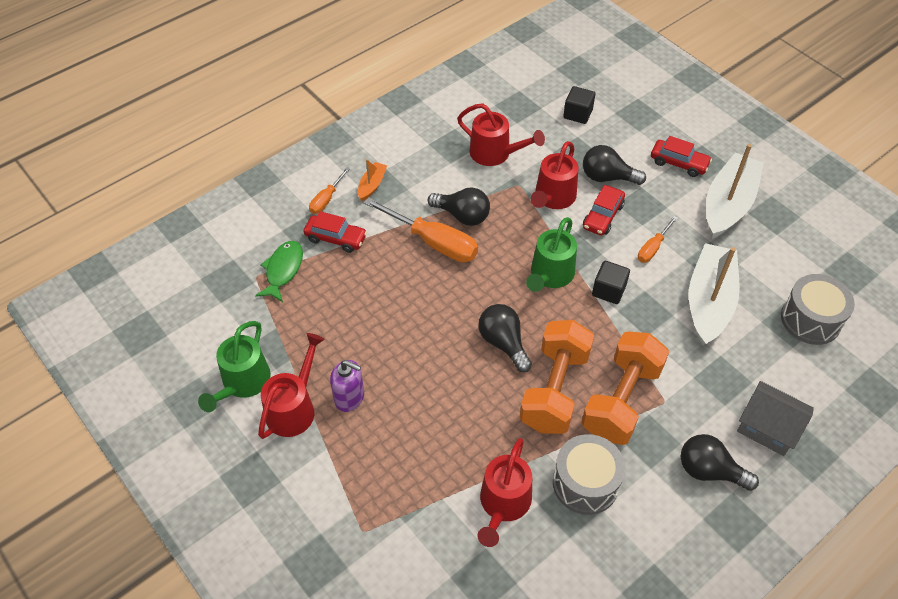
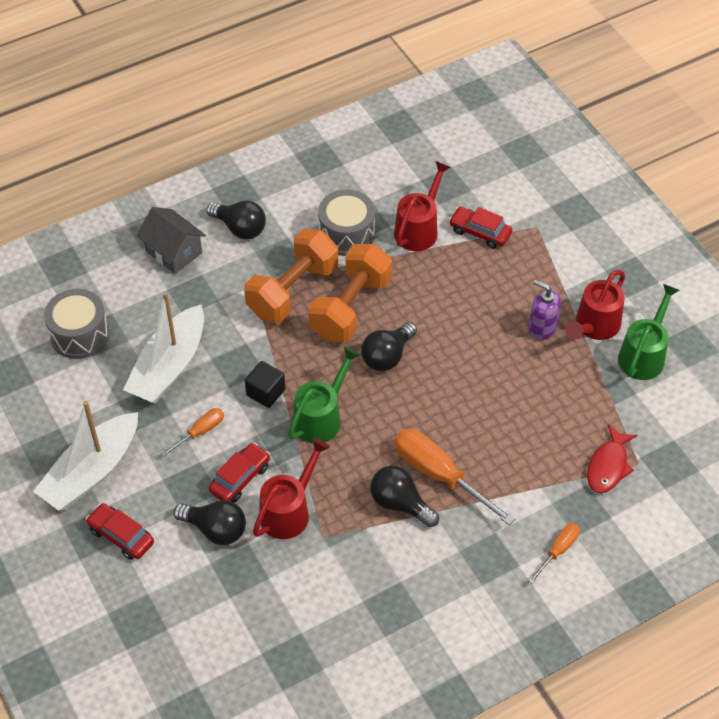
camera: 170 degrees left, 0 degrees up
(283, 270) = (608, 466): green fish -> red fish
(336, 238) = (549, 496): red car -> red car (480, 232)
(372, 185) = (502, 562): orange boat -> none
(495, 154) = (341, 586): red watering can -> none
(503, 343) = (387, 356): black light bulb -> black light bulb turned 60 degrees clockwise
(577, 114) = (216, 634): black cube -> none

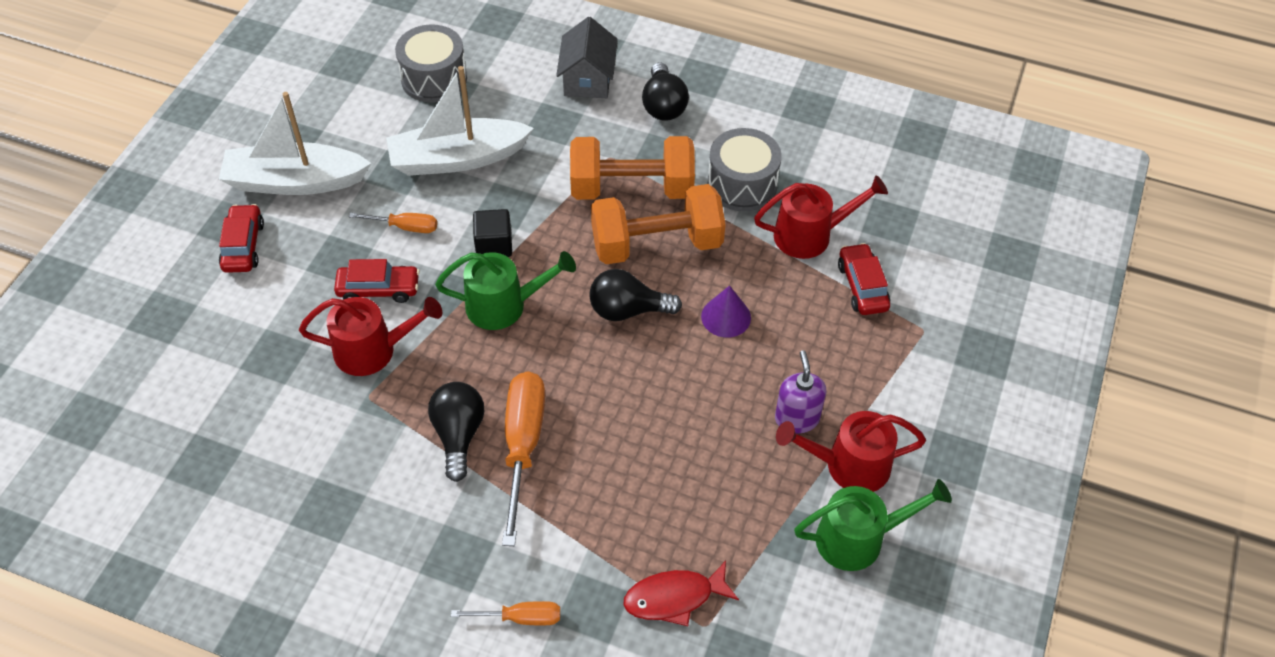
camera: 50 degrees right, 0 degrees up
(215, 529) = (306, 308): black light bulb -> none
(439, 311) = (726, 317): none -> purple cone

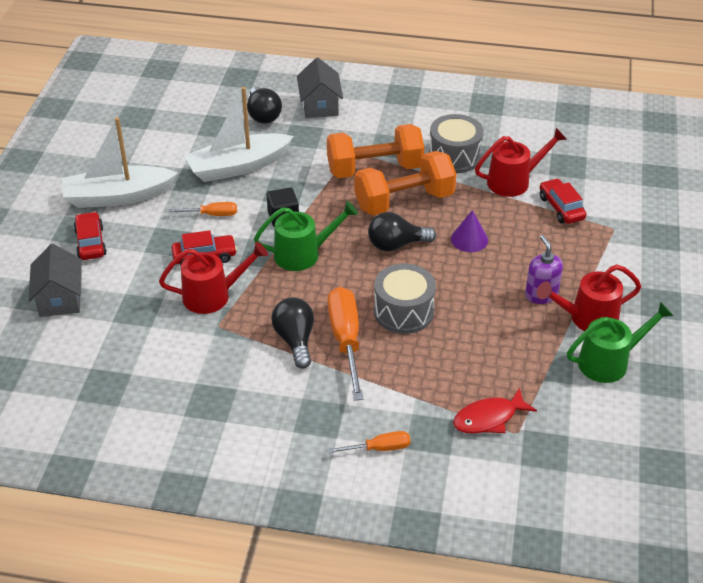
camera: 10 degrees left, 10 degrees down
(184, 323) = (60, 298): none -> grey house
(434, 79) = (204, 119): grey drum -> grey drum (403, 312)
(663, 105) = (381, 115): black light bulb -> black light bulb (263, 115)

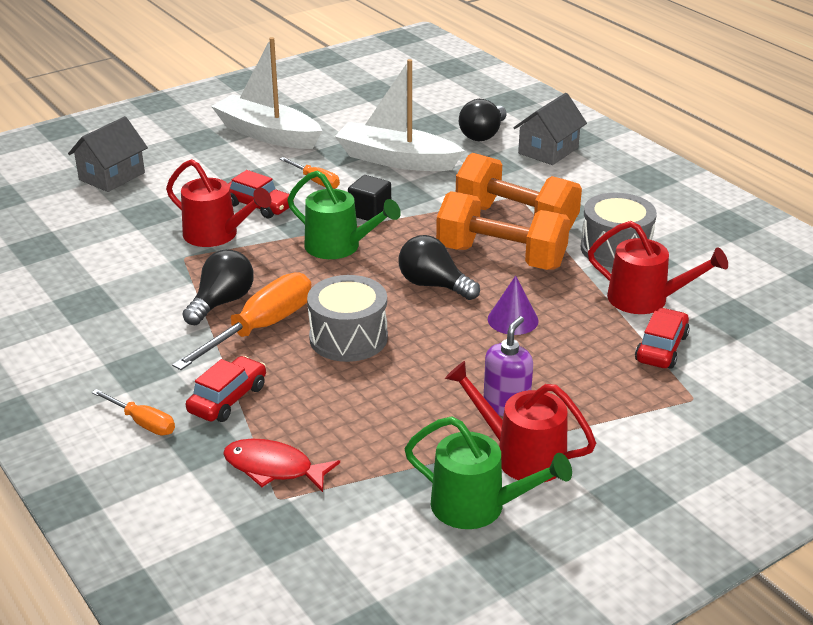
camera: 45 degrees right, 10 degrees down
(90, 242) = (195, 153): red car -> red car (227, 399)

